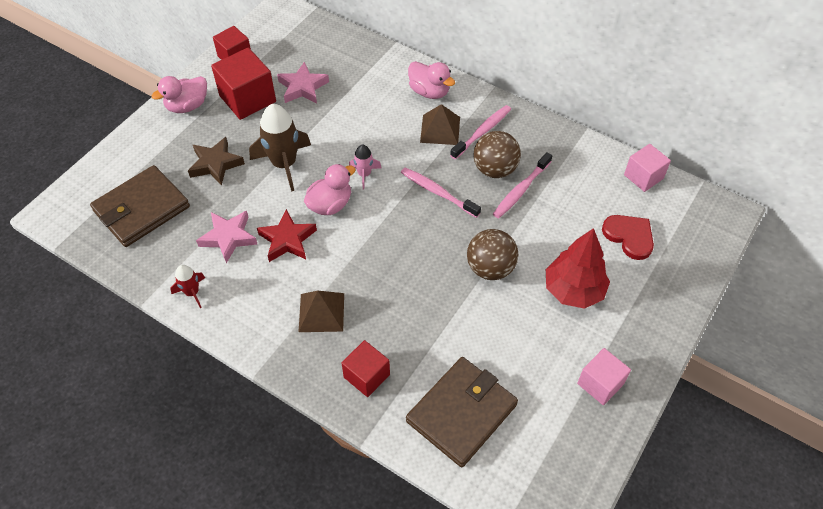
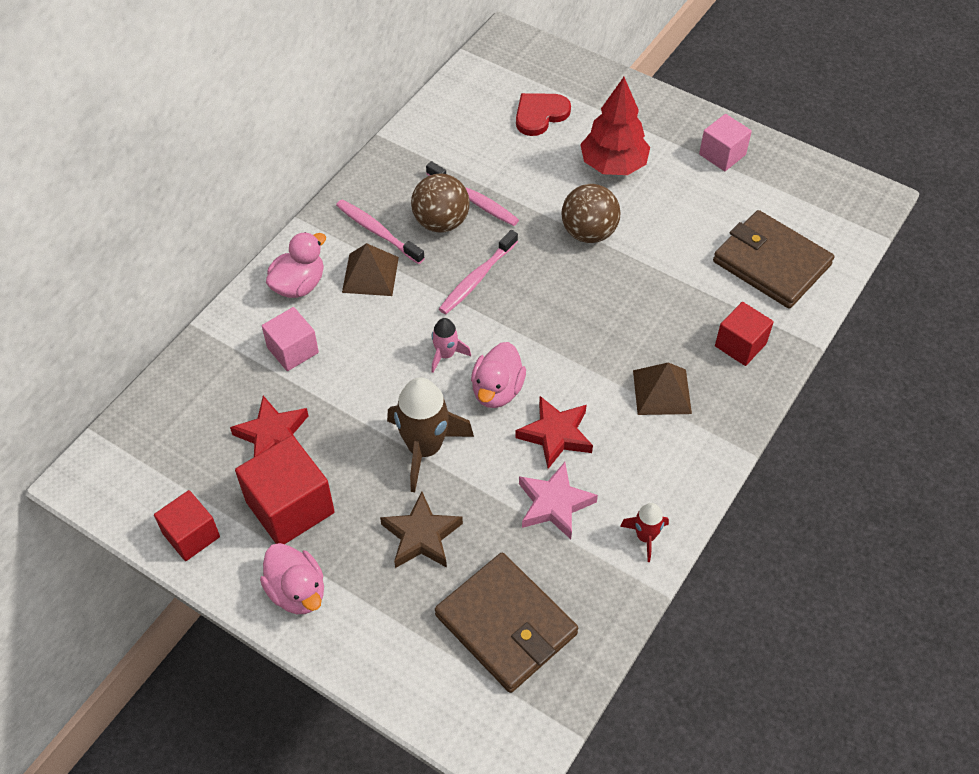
camera: 90 degrees left, 0 degrees up
(303, 87) = (273, 435): pink star -> red star
(330, 205) = (497, 390): pink duck -> pink duck turned 120 degrees counterclockwise
(643, 177) = (455, 94): pink cube -> pink cube (293, 350)

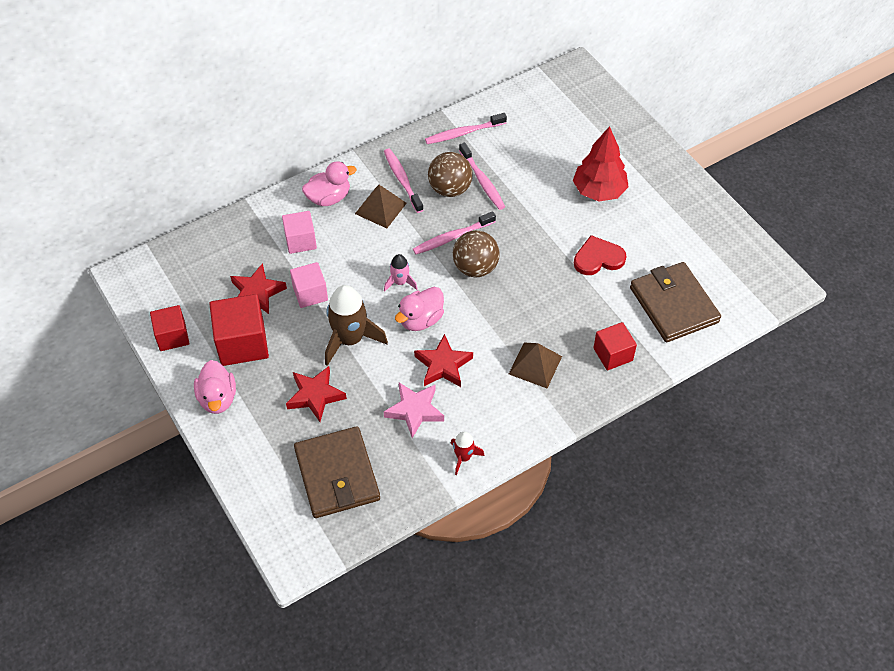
camera: 25 degrees right, 0 degrees up
(419, 152) = (463, 133): none -> pink toothbrush
(421, 536) = (315, 396): brown star -> red star
(540, 115) = (567, 135): red heart -> red heart (598, 258)
(588, 233) = (551, 234): brown ball -> brown ball (475, 268)
(722, 154) = (687, 212): pink cube -> pink cube (310, 293)

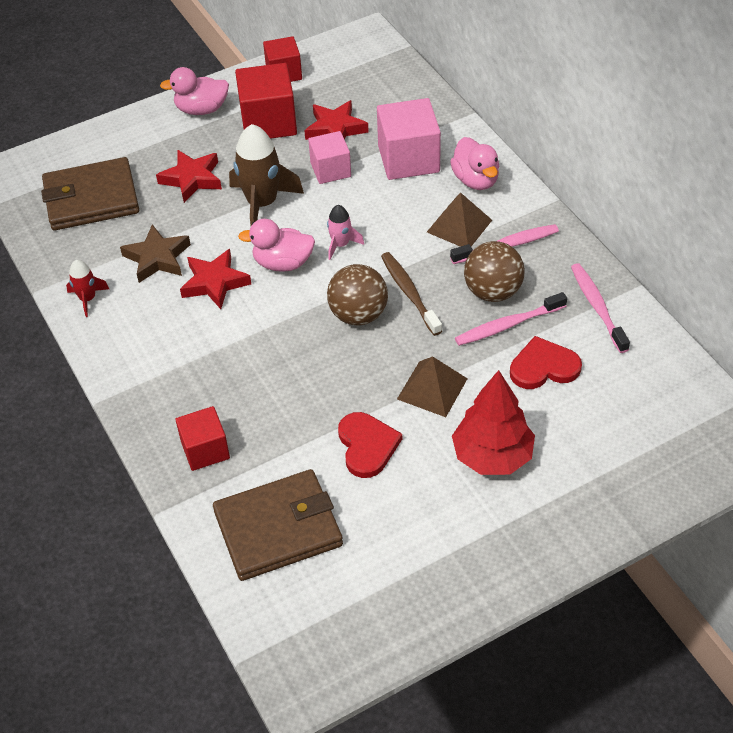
camera: 95 degrees right, 5 degrees down
(300, 241) = (408, 159): pink cube -> pink cube, size x1.59
(414, 410) = (157, 258): pink star -> brown star
(421, 320) = (283, 263): pink duck -> pink duck turned 45 degrees counterclockwise
(452, 237) = (409, 293): pink toothbrush -> brown toothbrush
(520, 163) = (543, 367): none -> red heart
(535, 365) = (201, 368): brown pyramid -> brown pyramid (432, 388)

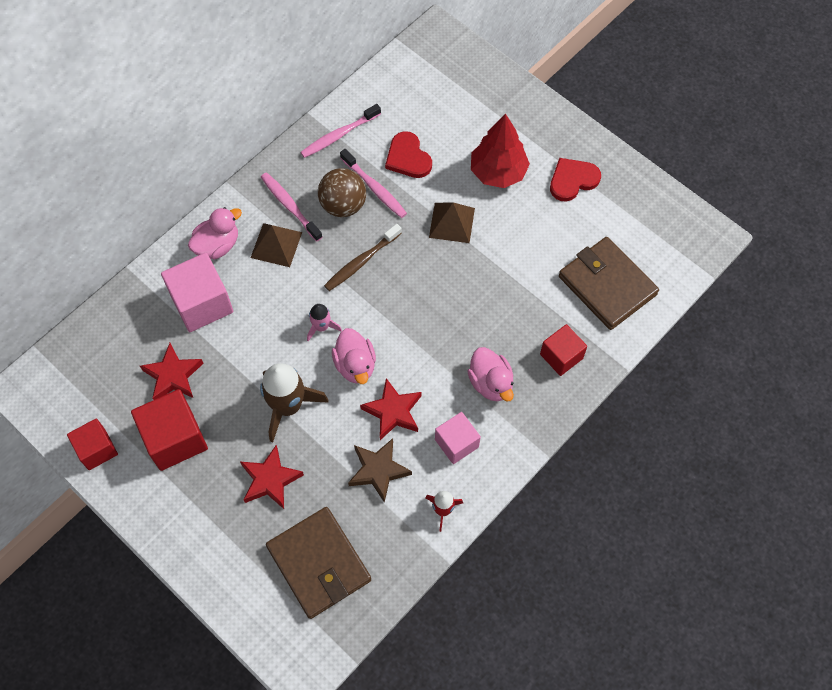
camera: 110 degrees left, 15 degrees up
(201, 109) = (168, 509): pink duck -> pink duck (491, 383)
(330, 170) = (230, 363): pink cube -> pink cube (456, 443)
(358, 315) = (395, 291): brown ball -> none
(367, 446) = (518, 250): red heart -> red heart (572, 180)

